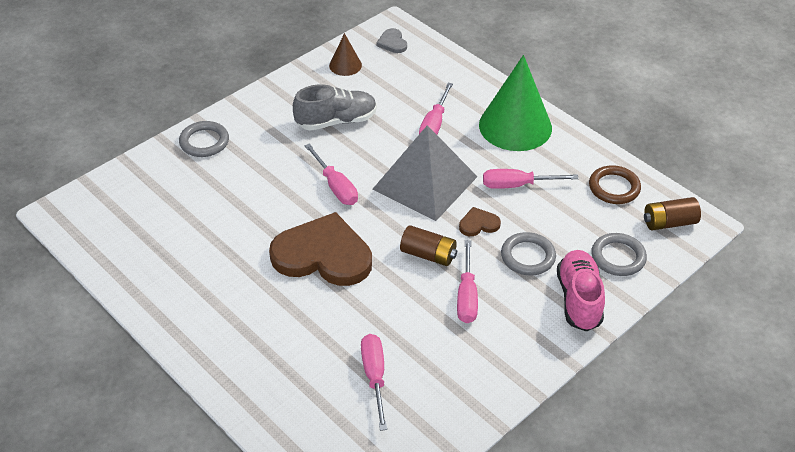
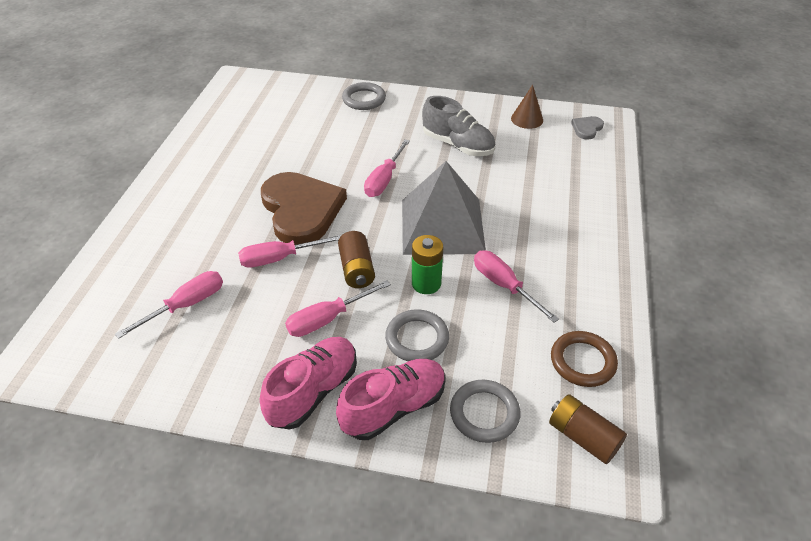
camera: 55 degrees right, 0 degrees up
(434, 124) = (519, 197): pink screwdriver -> pink screwdriver (280, 258)
(478, 224) = (426, 283): brown heart -> green battery
(515, 126) = (580, 247): green cone -> none
(531, 335) = (313, 391): none -> pink shoe

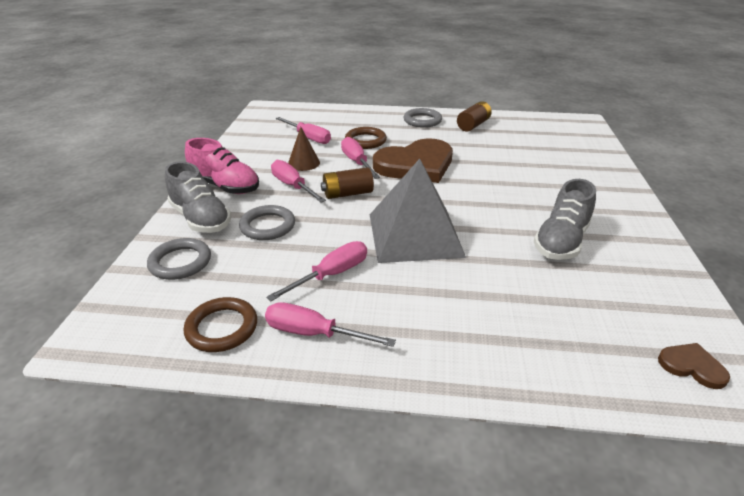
camera: 85 degrees right, 10 degrees down
(220, 247) = (365, 141): none -> brown ring
(364, 99) = (604, 180): grey ring -> grey ring (422, 121)
(384, 180) = (473, 199): pink screwdriver -> pink screwdriver (313, 333)
(394, 407) = (201, 219): pink shoe -> grey shoe
(426, 283) = (332, 228): green battery -> none
(527, 119) = (664, 299): brown cone -> brown cone (304, 163)
(583, 437) = (133, 321): brown battery -> brown battery (473, 125)
(587, 128) = (692, 366): grey heart -> brown heart

